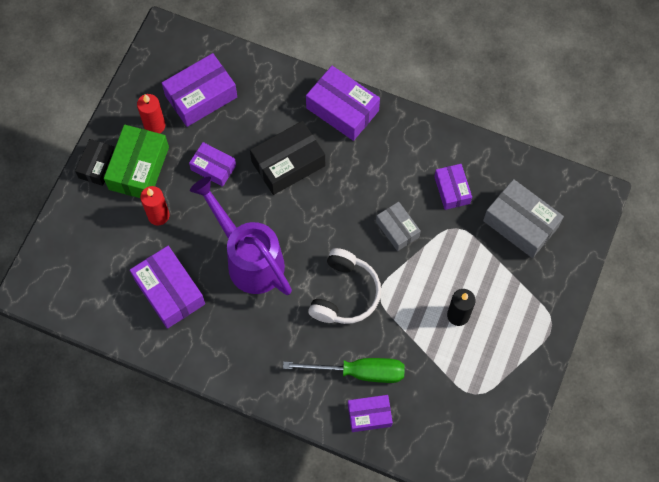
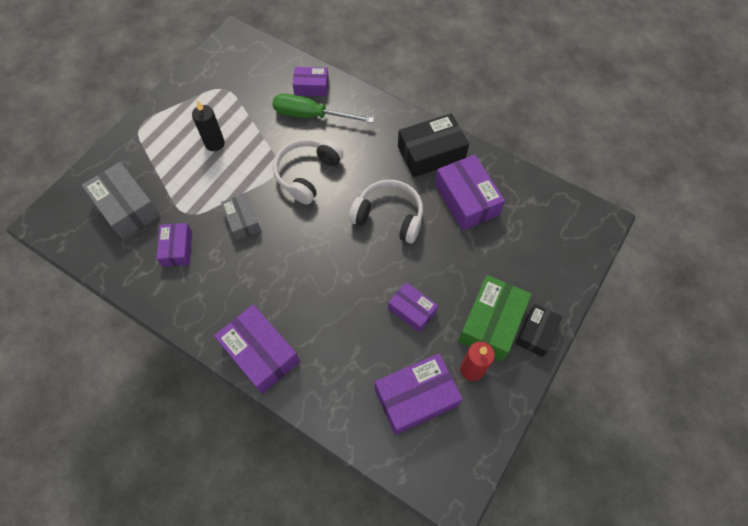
camera: 170 degrees left, 5 degrees down
(158, 215) = (473, 270): red candle -> none
(249, 258) = (389, 216): purple watering can -> white headphones
(288, 163) = (333, 302): black box -> black box (431, 153)

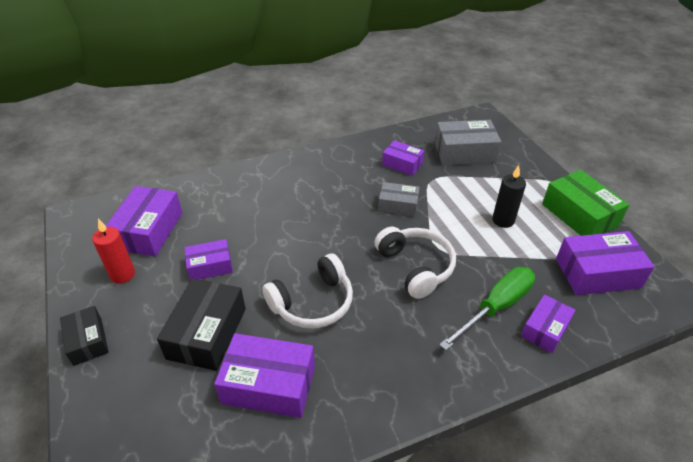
camera: 125 degrees right, 20 degrees down
(260, 353) = (274, 171): purple box -> purple box (597, 273)
(431, 153) = (359, 391): black box -> black box (207, 333)
(491, 323) = (136, 313): green box -> green box (579, 215)

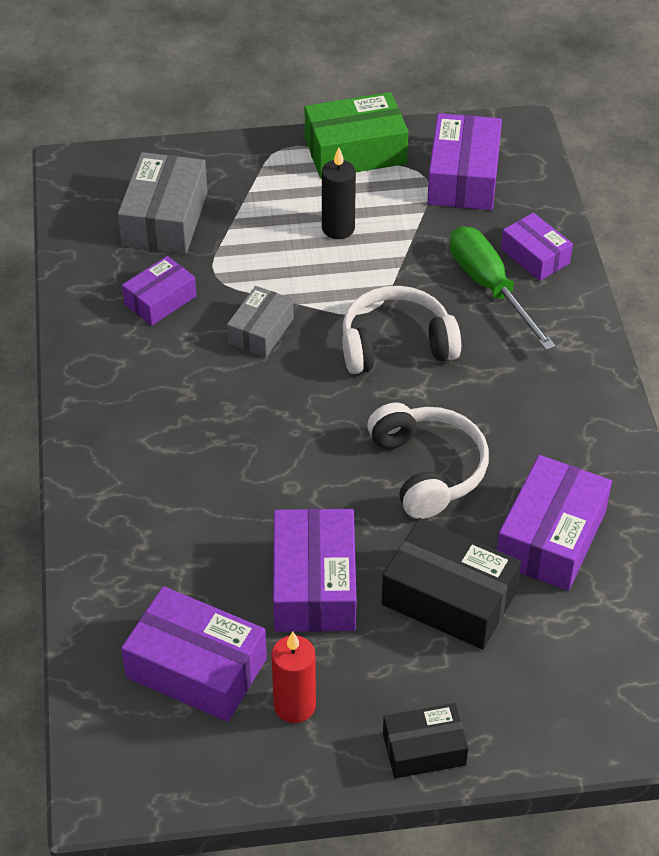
camera: 75 degrees left, 5 degrees up
(210, 266) = (314, 585): purple box -> purple box, size x1.63

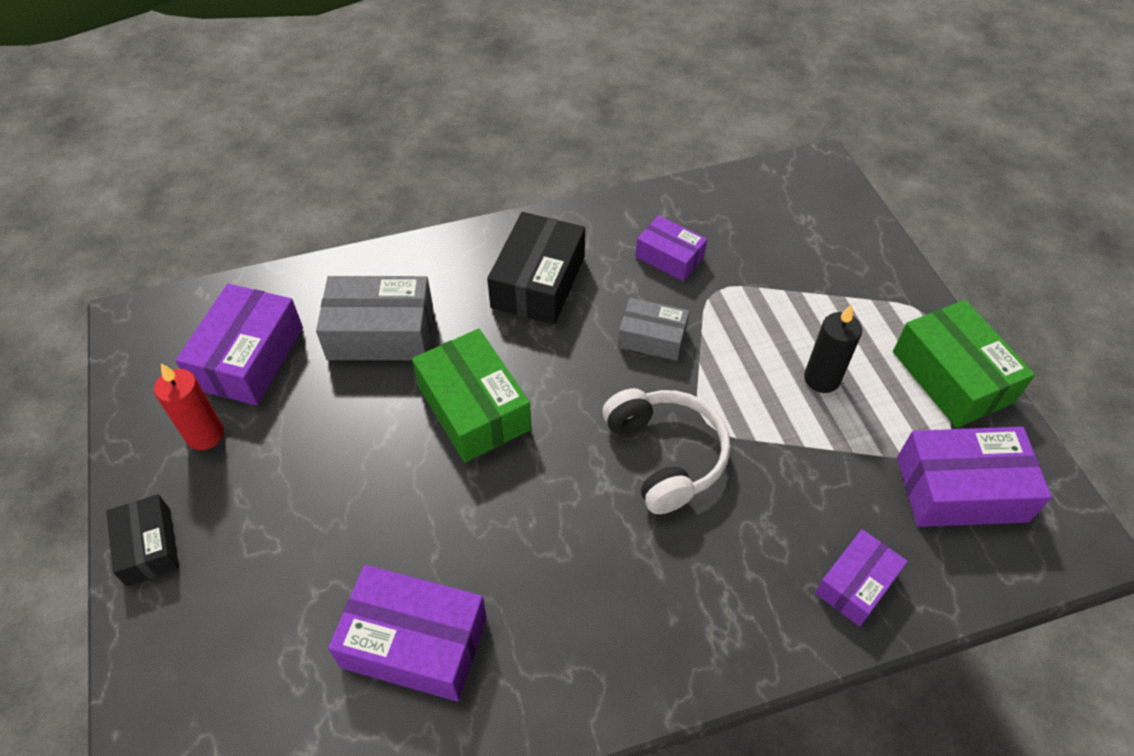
camera: 80 degrees right, 5 degrees up
(165, 218) = (778, 241): grey box -> grey box (380, 332)
(312, 475) = (474, 408): none -> green box
(314, 585) = (340, 429): purple box -> none
(427, 469) = (495, 507): white headphones -> none
(449, 598) = (328, 547): black box -> black box (538, 282)
(489, 287) = (784, 538): green screwdriver -> none

